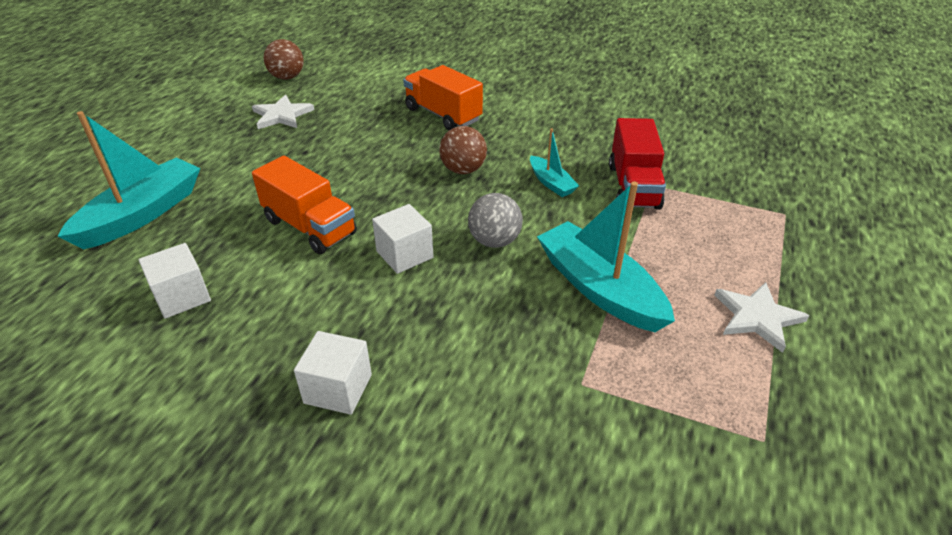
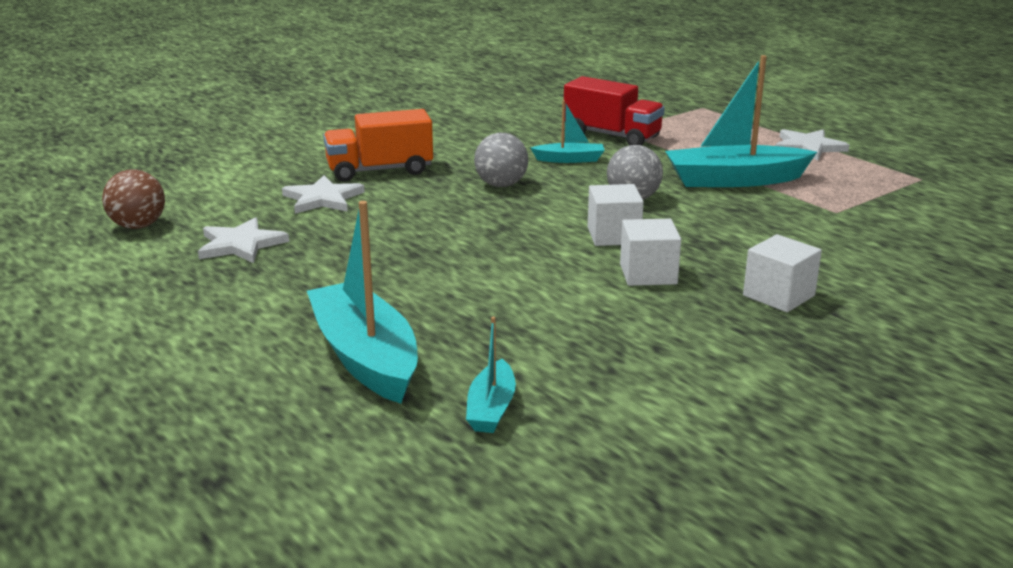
camera: 60 degrees left, 15 degrees down
(83, 288) = (491, 408): none -> turquoise boat
(182, 296) = (571, 350): white cube -> white cube (648, 274)
(310, 227) = (515, 268): orange truck -> none
(374, 114) = (322, 199): none -> white star
(463, 170) = (501, 185): brown ball -> grey ball

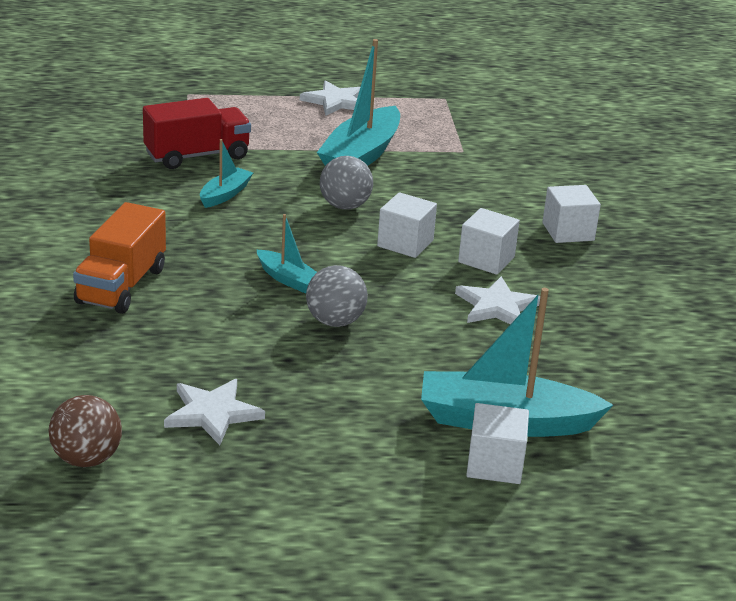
camera: 60 degrees left, 5 degrees up
(285, 371) = (494, 464): none -> white cube
(322, 199) = (153, 337): white star -> white star (497, 306)
(491, 408) = (626, 397): turquoise boat -> turquoise boat (288, 279)
(501, 185) = (240, 245): grey ball -> grey ball (335, 321)

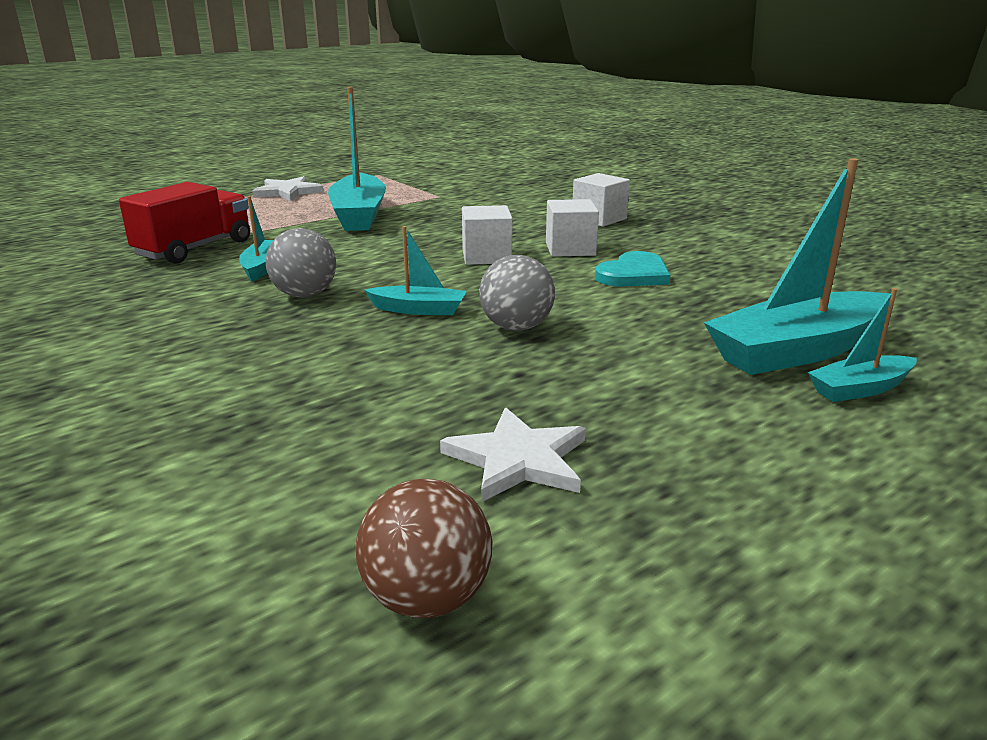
camera: 30 degrees left, 5 degrees down
(121, 286) = (231, 370): orange truck -> none
(345, 206) = (393, 247): grey ball -> grey ball (305, 295)
(494, 464) = (860, 389): white cube -> turquoise boat
(497, 306) = (634, 274): white star -> turquoise heart

